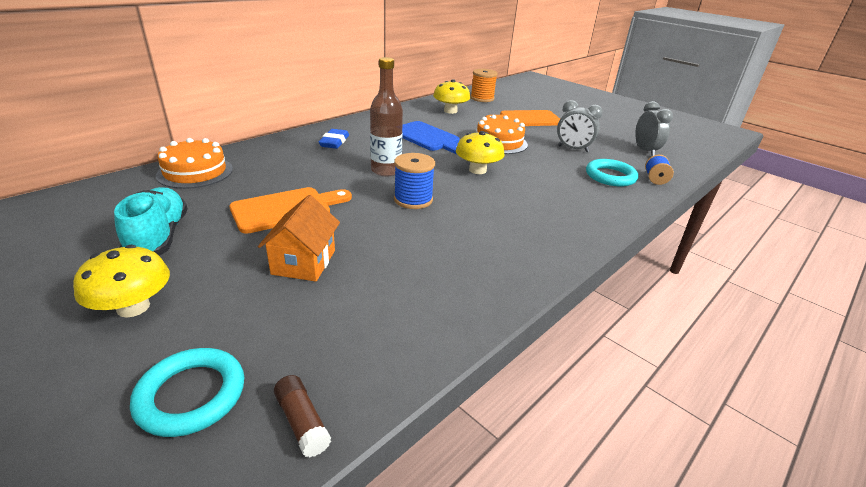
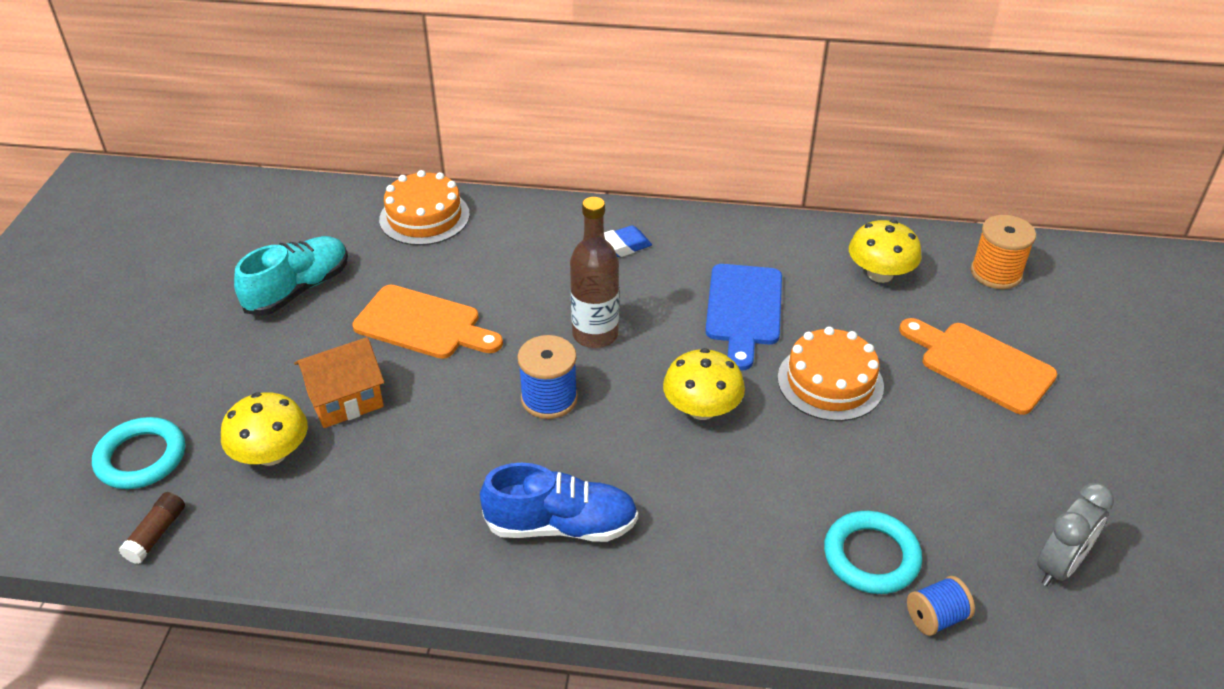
camera: 55 degrees right, 10 degrees up
(133, 307) = (202, 354): yellow mushroom -> yellow mushroom (271, 453)
(513, 234) = (561, 525): none -> blue shoe
(573, 149) = (926, 471): grey clock -> none

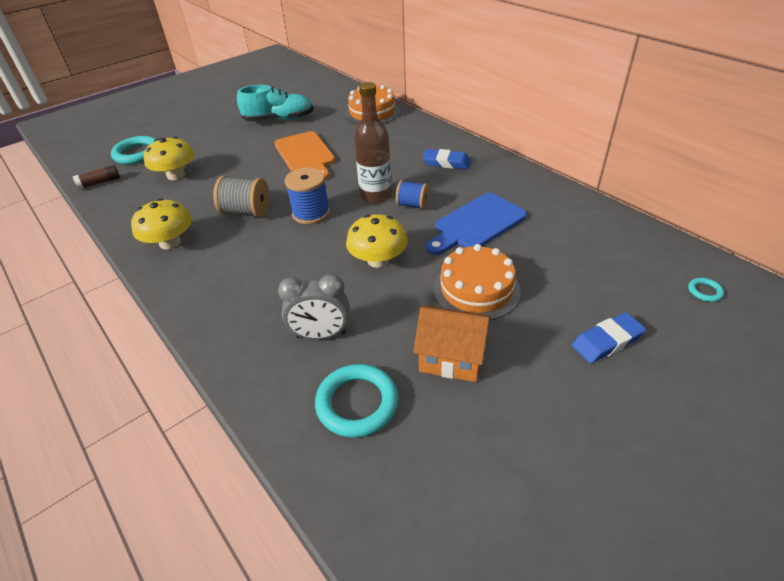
camera: 45 degrees right, 0 degrees up
(345, 400) = (231, 169): orange house -> orange house (451, 357)
(464, 444) = (246, 212): none -> grey spool
(561, 525) = (230, 272): blue shoe -> none
(880, 274) = (601, 248): yellow mushroom -> yellow mushroom (170, 243)
(936, 617) = (343, 473): blue spool -> blue spool (412, 205)
(980, 365) = (607, 341): orange cutting board -> blue eraser
(996, 273) = (704, 291): orange spool -> turquoise ring
(1059, 566) = (482, 516): grey clock -> grey clock (321, 335)

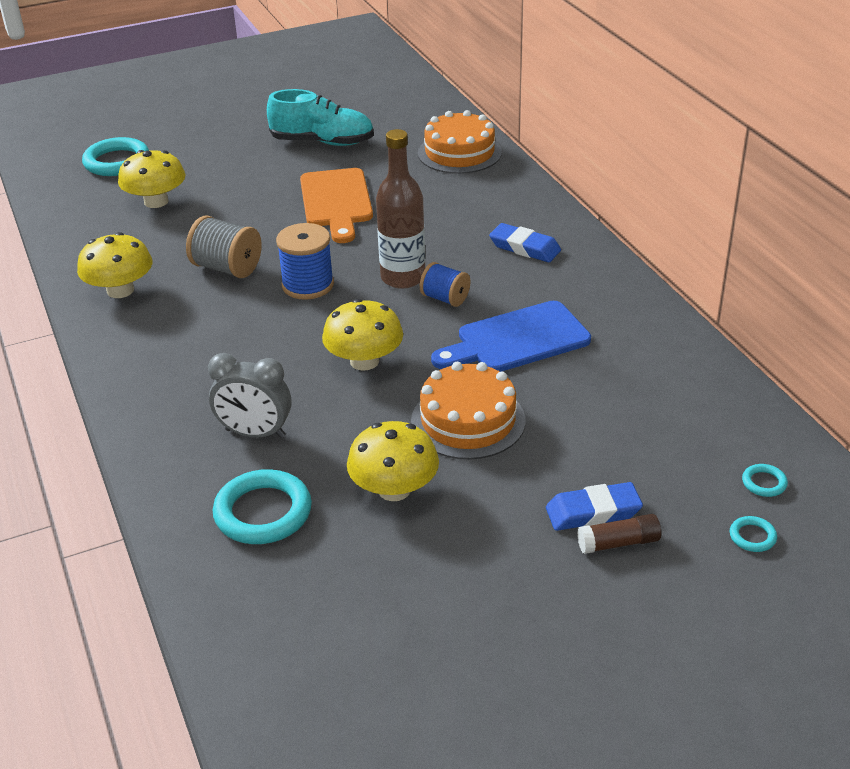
camera: 15 degrees right, 5 degrees down
(100, 183) = (59, 195): brown glue stick -> brown glue stick (618, 543)
(451, 357) = (394, 489): orange house -> yellow mushroom
(727, 334) = (752, 536): none -> turquoise ring

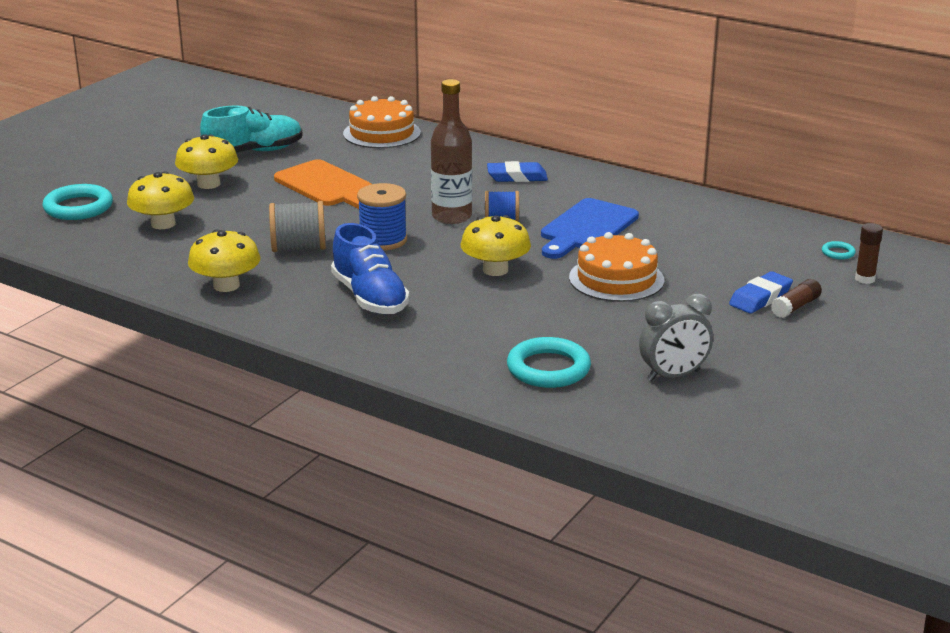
camera: 35 degrees left, 10 degrees down
(214, 351) = (370, 298): none -> blue shoe
(255, 433) = (476, 331): grey clock -> grey clock (673, 376)
(394, 489) = (620, 328): yellow mushroom -> yellow mushroom (208, 184)
(752, 536) = (865, 279): turquoise ring -> brown glue stick

